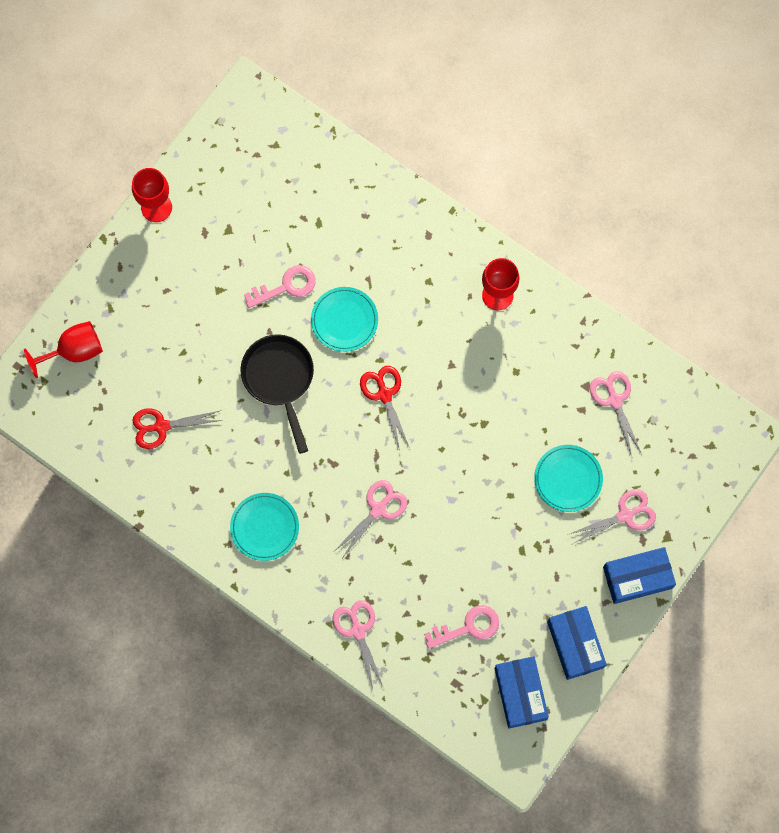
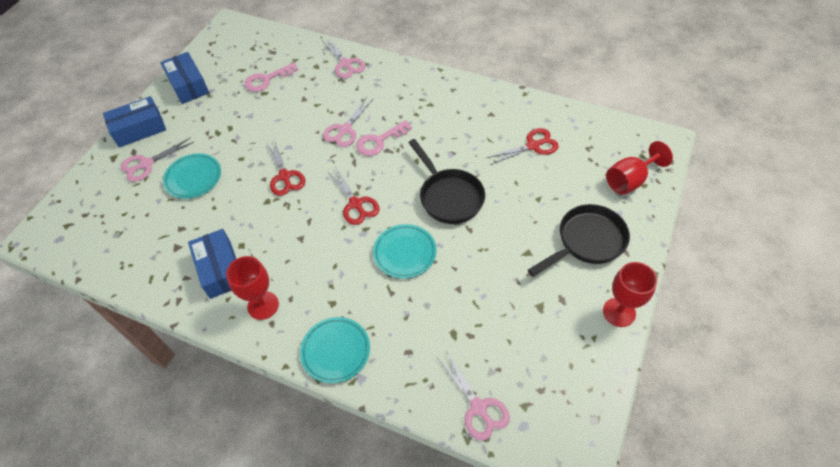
camera: 170 degrees right, 20 degrees down
(154, 288) = (587, 241): none -> black pan
(264, 527) = (429, 103): turquoise plate -> turquoise plate (335, 351)
(286, 286) = (466, 269): pink key -> pink key (379, 141)
(460, 454) = (284, 176): none -> red scissors
(520, 693) = (227, 55): blue box -> blue box (220, 269)
(614, 400) = (151, 241): pink scissors -> pink scissors (478, 408)

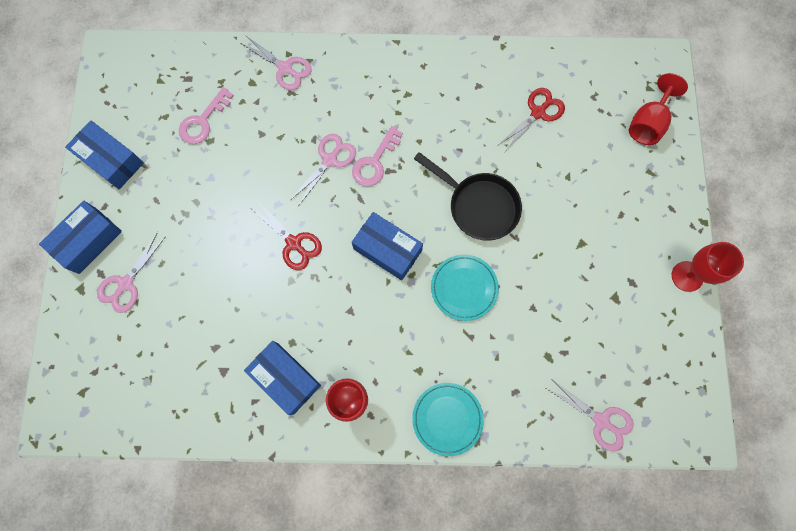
camera: 25 degrees left, 20 degrees up
(193, 178) = (192, 282): turquoise plate -> none
(345, 130) = (330, 160): pink scissors -> pink scissors turned 150 degrees counterclockwise
(356, 204) = (387, 250): red scissors -> blue box
(587, 241) = (632, 210): black pan -> none

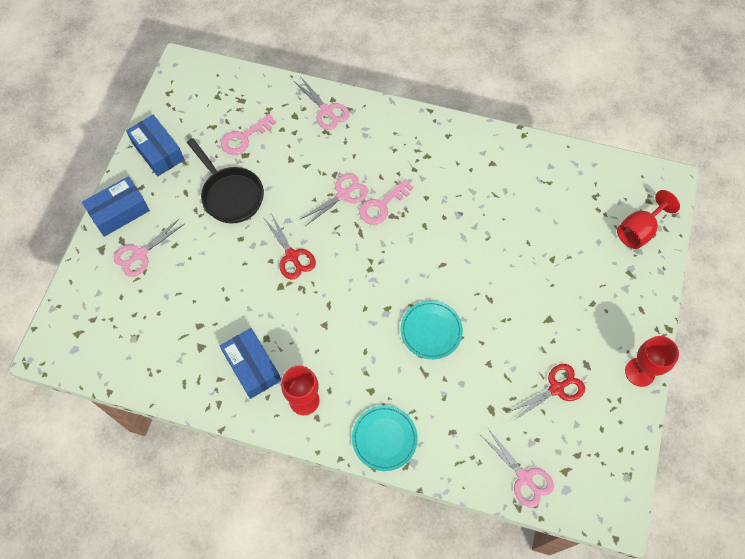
camera: 15 degrees right, 10 degrees down
(387, 250) = (372, 281): blue box -> none
(478, 206) = (464, 264): black pan -> black pan (230, 195)
(538, 113) = (539, 198): red scissors -> red scissors (556, 388)

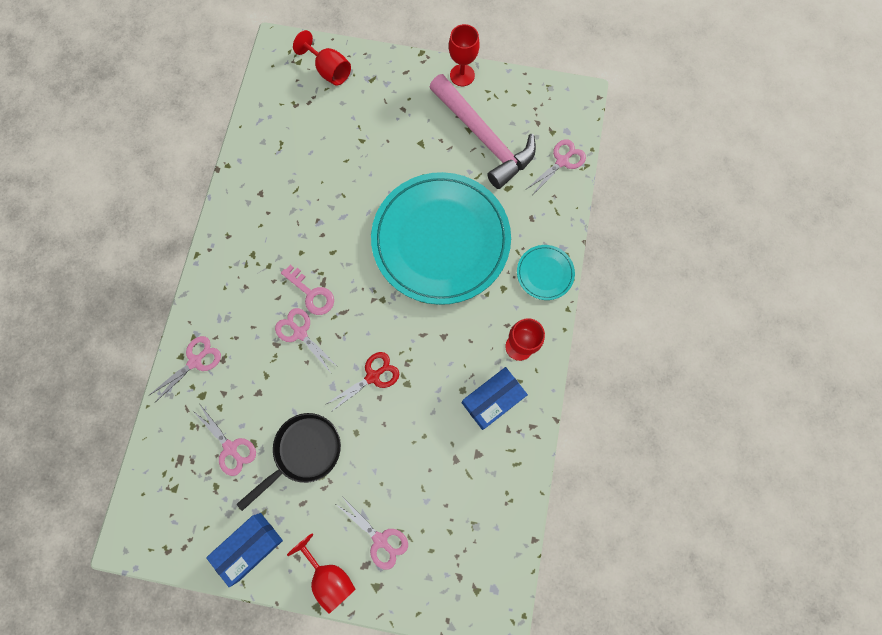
camera: 95 degrees left, 10 degrees up
(119, 212) = (329, 576): blue box -> red goblet
(244, 138) = (230, 448): pink key -> pink scissors
(431, 331) = (441, 240): turquoise plate -> turquoise plate, size x2.42
(556, 388) = (483, 137): red scissors -> pink hammer

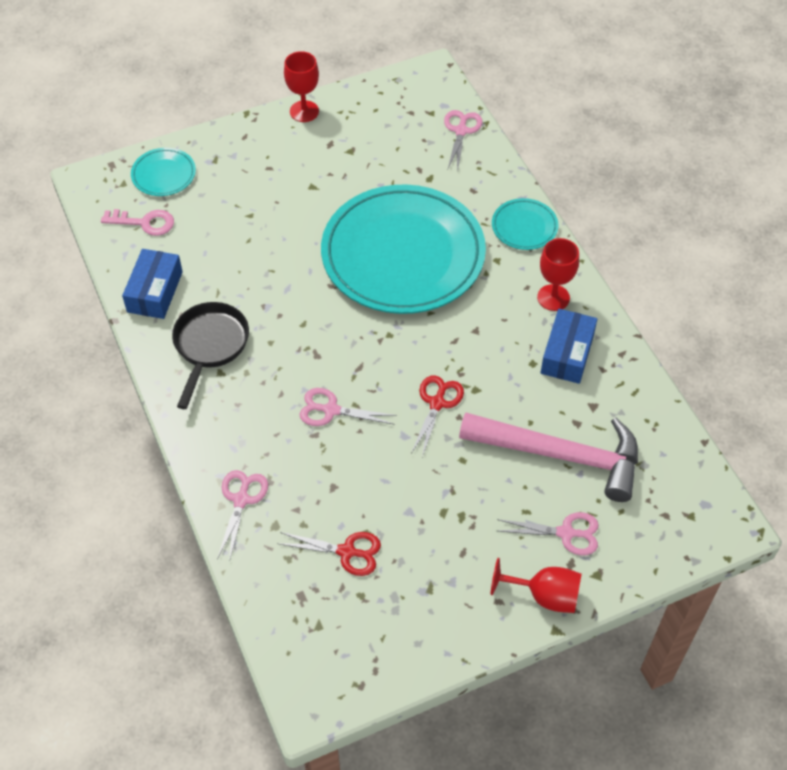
camera: 35 degrees left, 20 degrees down
(230, 448) = (347, 552): pink scissors -> red scissors
(249, 546) = (443, 624): blue box -> blue box (155, 292)
(304, 452) = (425, 508): black pan -> black pan (210, 346)
(311, 293) = (313, 370): pink key -> pink key (144, 223)
(329, 71) = (163, 174): red goblet -> turquoise plate
(483, 137) = (370, 150): pink hammer -> pink hammer (560, 455)

